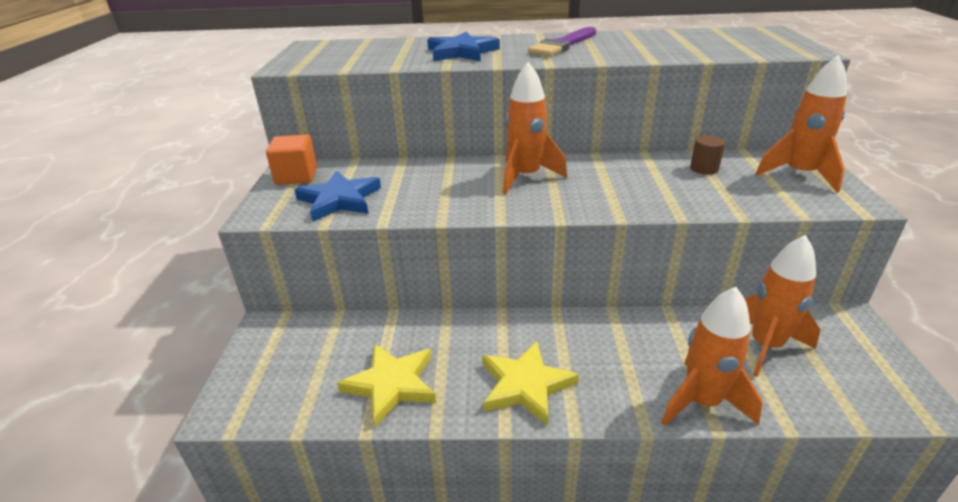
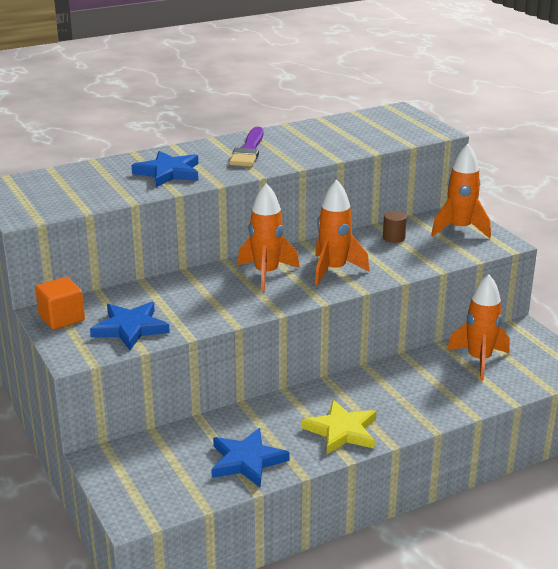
camera: 30 degrees left, 5 degrees down
(392, 384) = (247, 461): yellow star -> blue star
(702, 402) = (458, 405): orange rocket -> orange rocket (334, 270)

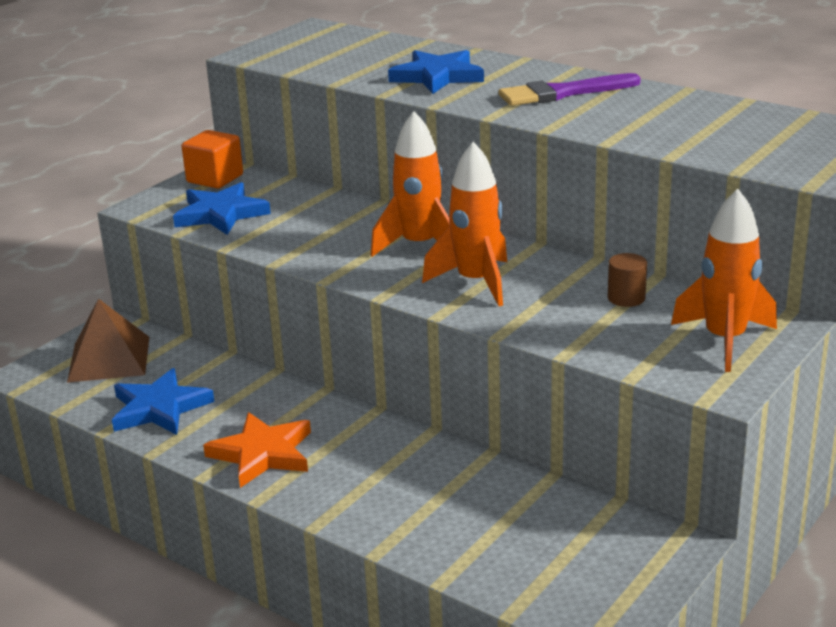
camera: 65 degrees right, 0 degrees up
(151, 471) = (109, 359): none -> brown pyramid
(342, 431) = (262, 454): yellow star -> orange star
(479, 360) = (535, 521): orange rocket -> none

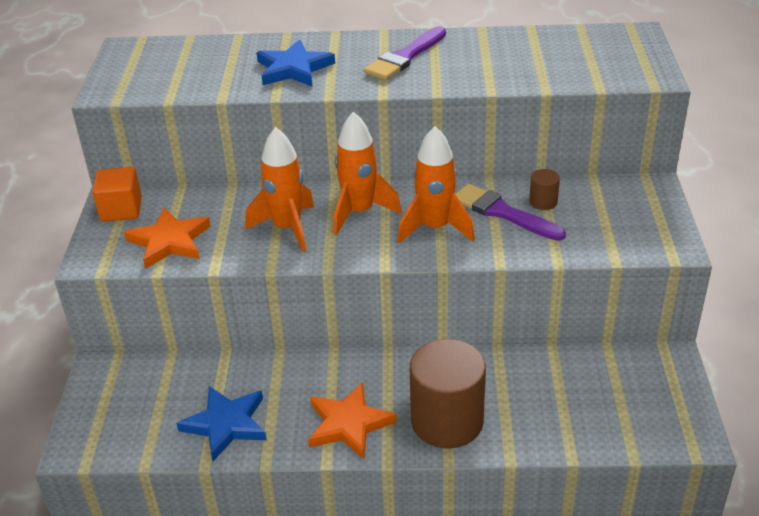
camera: 35 degrees left, 10 degrees up
(109, 359) = (132, 401): brown pyramid -> none
(221, 214) = (169, 241): blue star -> orange star
(356, 492) = (447, 421): none -> brown cylinder
(567, 293) = (503, 212): none -> purple brush
(724, 340) = (635, 211): orange rocket -> orange rocket (287, 228)

